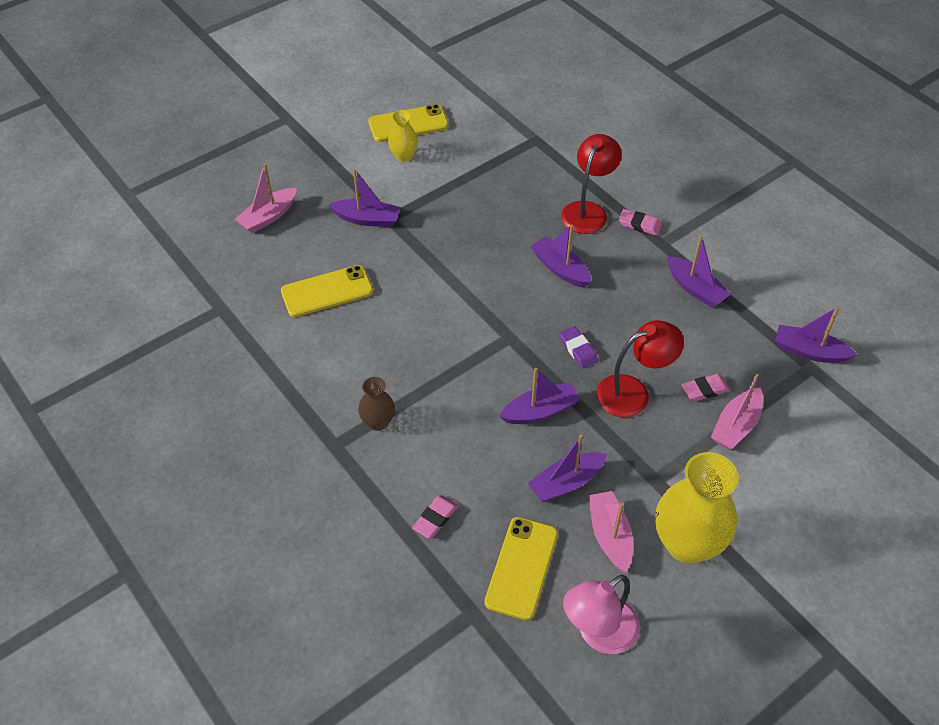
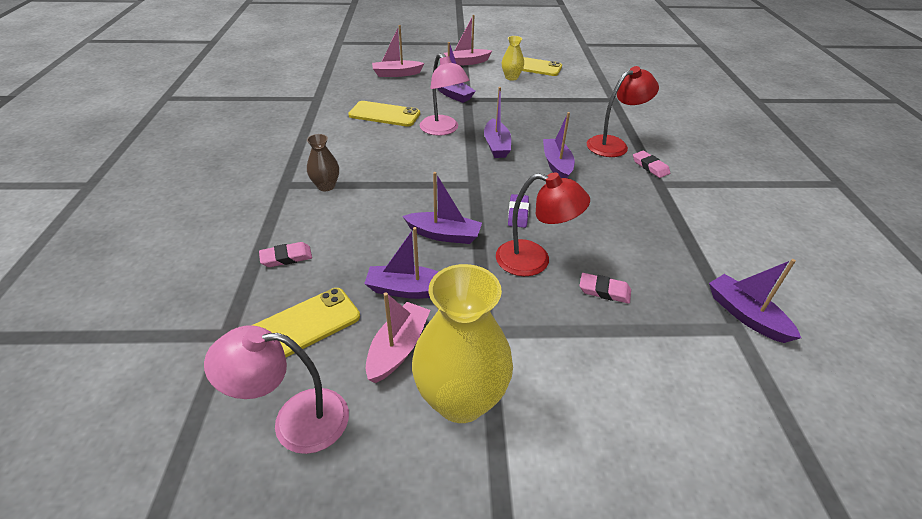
camera: 35 degrees right, 10 degrees down
(412, 280) = (443, 130): none -> pink lamp
(695, 288) = (663, 221): purple boat -> purple boat (496, 145)
(736, 426) = (609, 333): pink boat -> pink boat (466, 62)

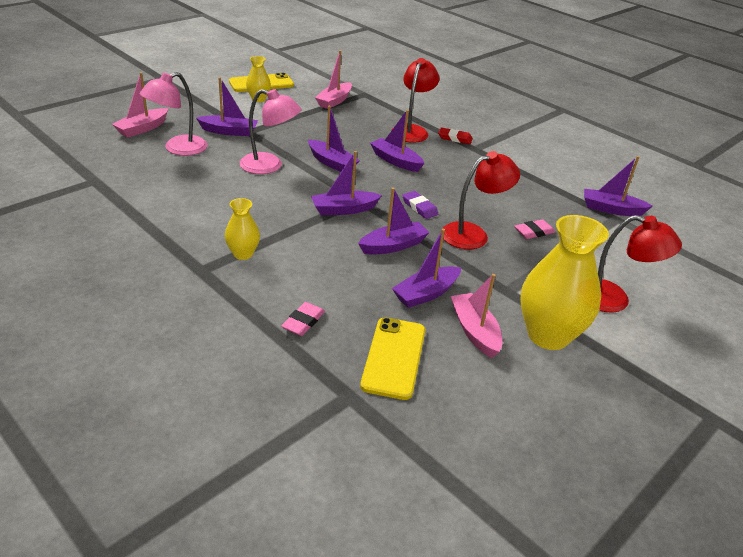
camera: 45 degrees left, 5 degrees down
(295, 420) = (480, 408): pink lamp -> pink lamp (178, 149)
(326, 186) = (243, 254): brown vase -> yellow vase
(384, 114) = (194, 171): yellow phone -> none
(449, 186) = (344, 209): none -> purple boat
(466, 62) = (196, 96): pink boat -> pink boat (334, 101)
(595, 413) = (614, 299): none -> red lamp
(650, 166) = (455, 138): pink eraser -> red eraser

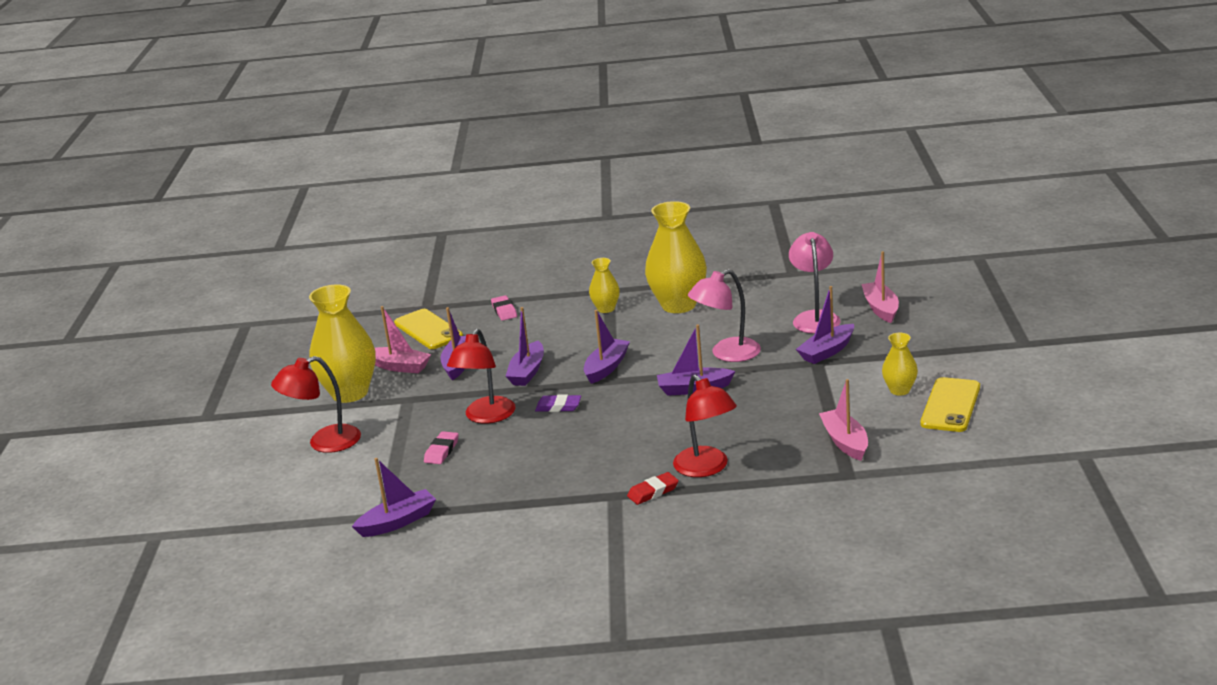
camera: 140 degrees right, 10 degrees down
(203, 216) = (678, 305): none -> yellow vase
(396, 161) = (652, 428): purple boat -> none

